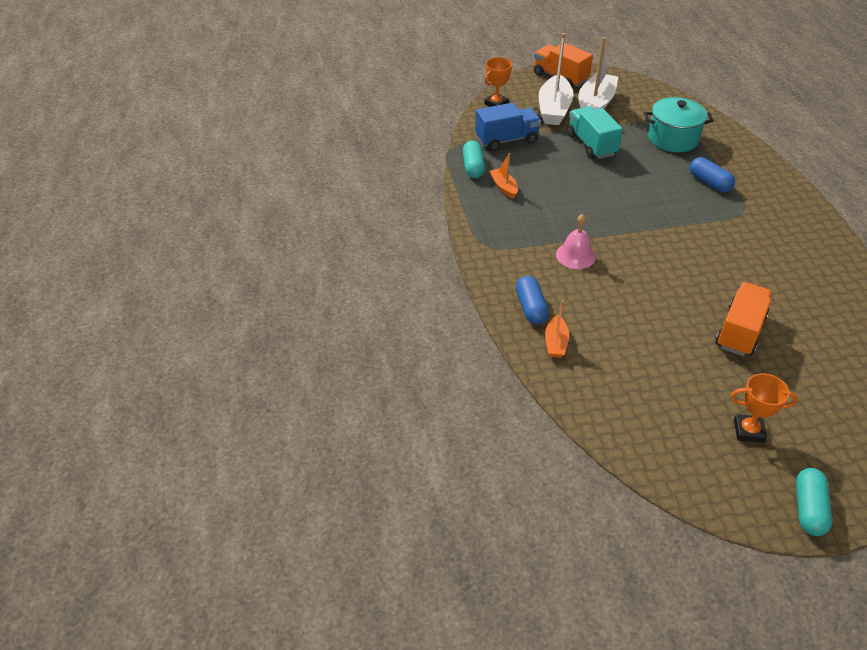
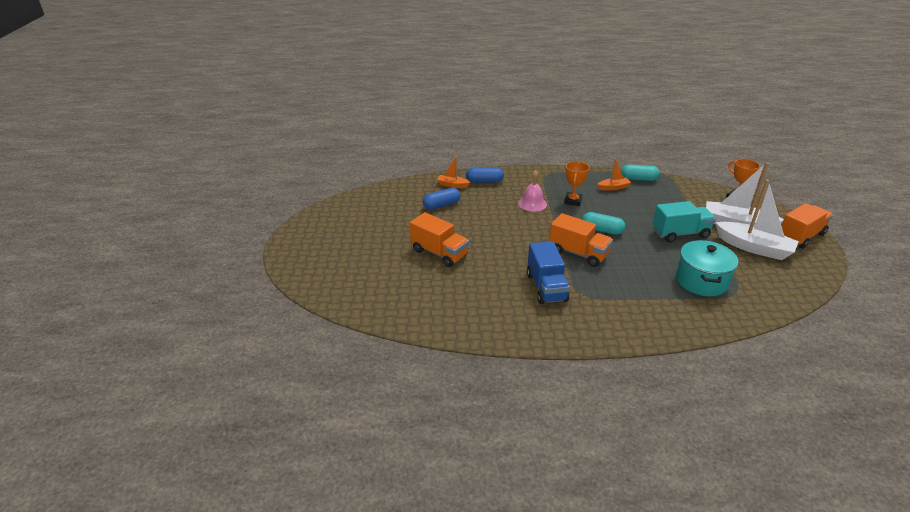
camera: 100 degrees right, 10 degrees down
(506, 140) = (679, 196): blue truck -> blue truck (546, 287)
(671, 215) = (578, 253): none -> orange truck
(709, 182) = (627, 285): blue capsule -> blue capsule (441, 205)
(748, 431) = (357, 234): orange trophy -> orange trophy (573, 201)
(808, 509) = (296, 240): turquoise capsule -> turquoise capsule (602, 230)

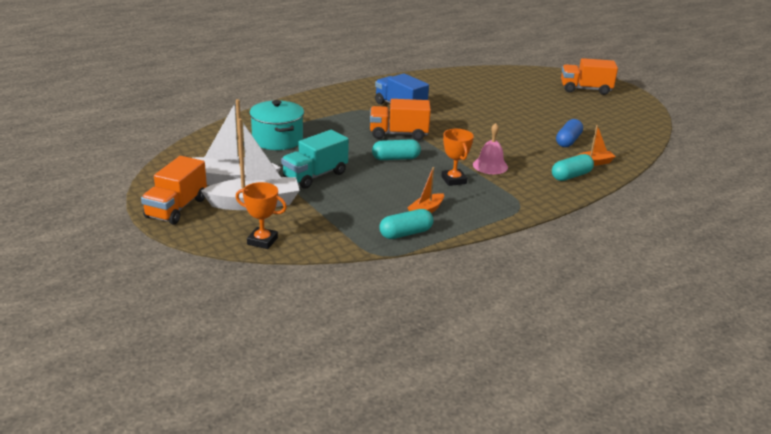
camera: 145 degrees right, 5 degrees down
(439, 253) = (507, 107): orange truck -> orange truck (585, 89)
(484, 181) = (571, 176): blue capsule -> turquoise capsule

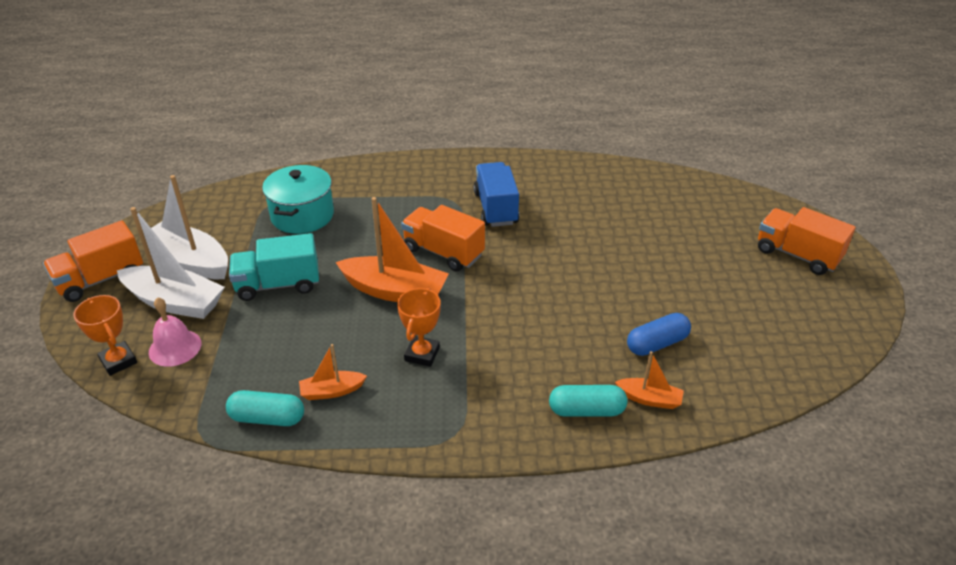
camera: 35 degrees right, 10 degrees up
(395, 158) = (395, 291): turquoise capsule -> orange boat
(490, 166) = (496, 348): pink bell -> pink bell (175, 347)

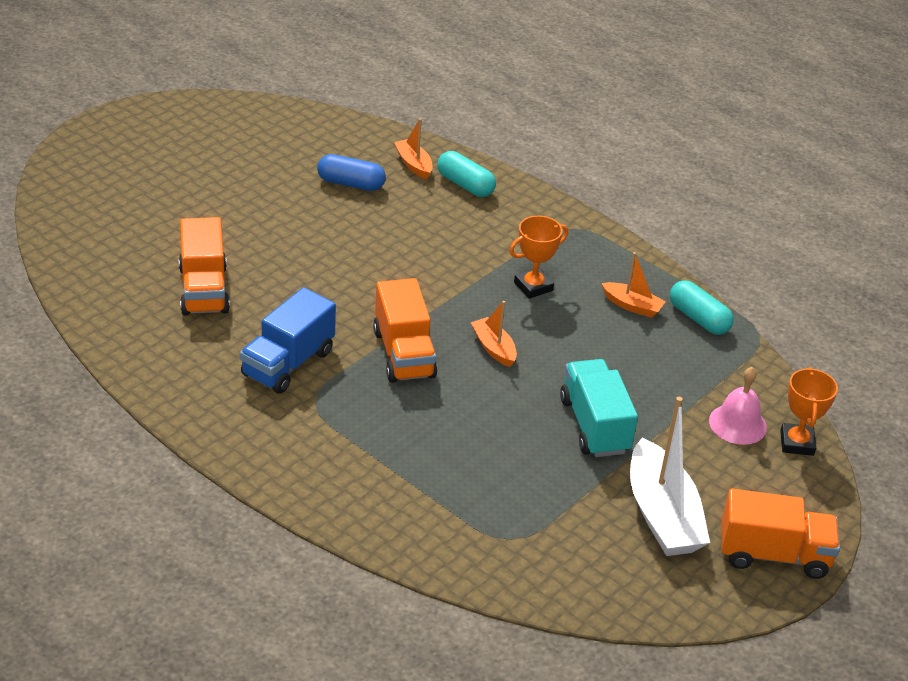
camera: 140 degrees left, 0 degrees up
(175, 302) = (709, 473): white boat -> none
(278, 285) = (594, 425): turquoise truck -> turquoise truck turned 135 degrees counterclockwise
(302, 216) = (492, 494): turquoise pot -> none
(395, 291) = (494, 348): orange boat -> orange boat, size x0.51
(797, 255) = (127, 159): orange truck -> orange truck (204, 290)

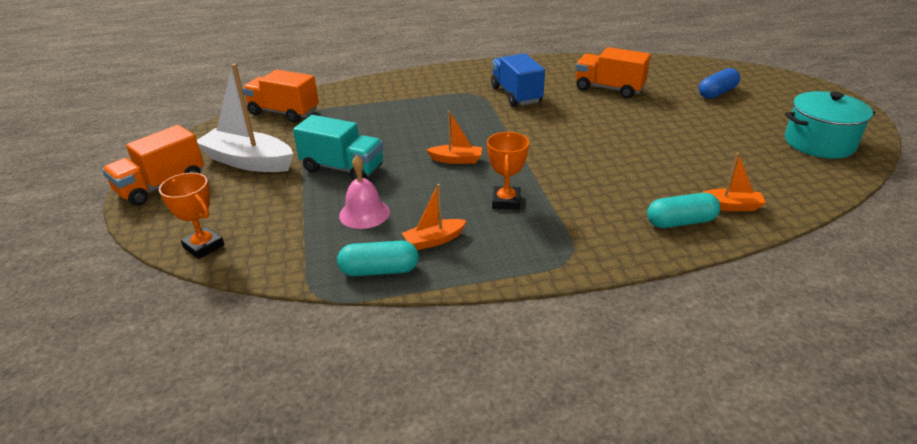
camera: 130 degrees right, 5 degrees down
(239, 130) = (819, 143): none -> turquoise pot
(351, 184) = (710, 167): blue capsule -> blue capsule (717, 93)
(404, 354) = (486, 128): orange truck -> orange truck (284, 113)
(737, 424) = (259, 228): pink bell -> pink bell (364, 213)

